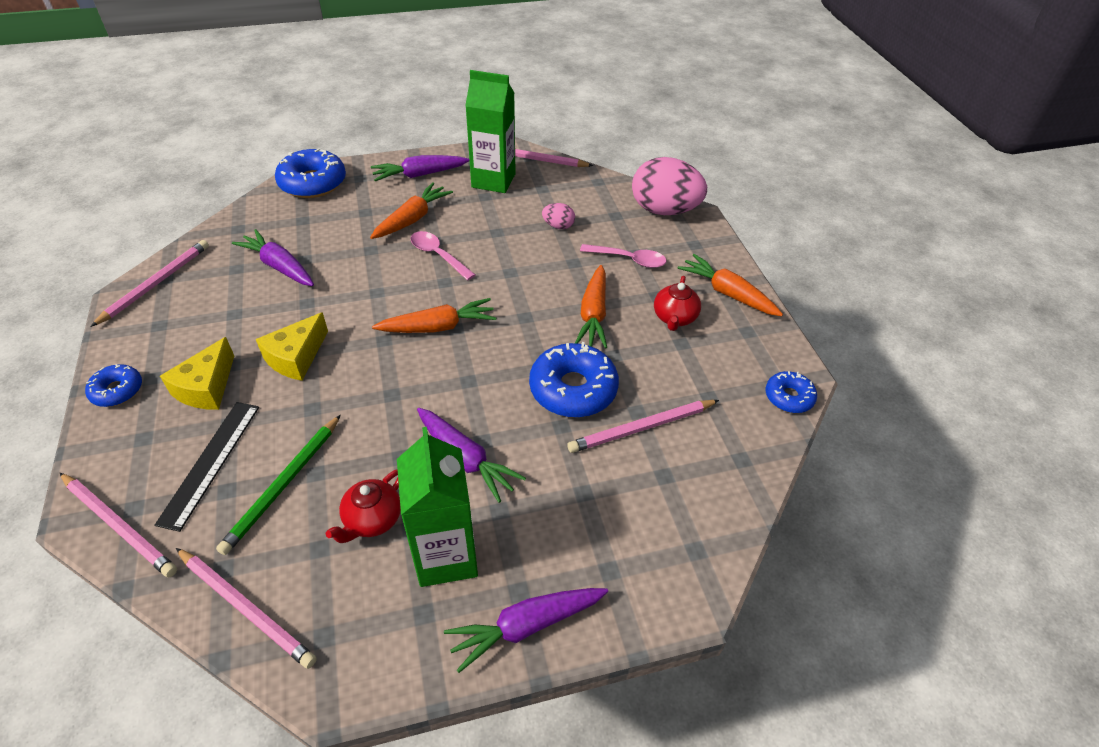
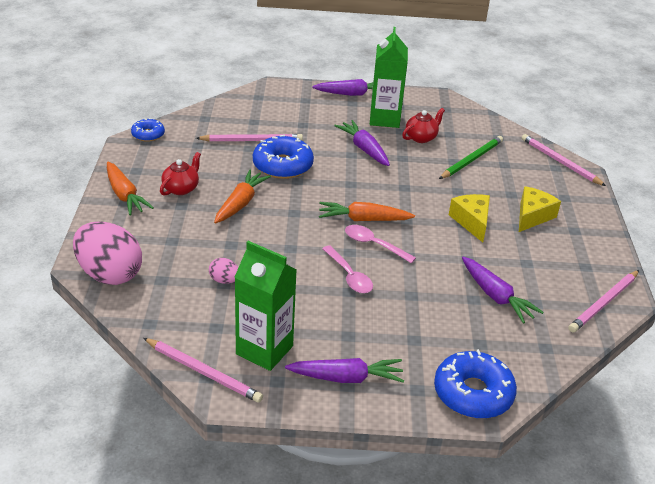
camera: 165 degrees left, 10 degrees down
(117, 391) = (595, 227): blue donut -> none
(210, 462) = (517, 177): black ruler -> none
(246, 608) = (483, 123): pink pencil -> none
(296, 357) = (472, 221): yellow cheese -> yellow cheese turned 60 degrees counterclockwise
(413, 219) = (365, 320): orange carrot -> none
(628, 259) = (182, 236): pink spoon -> pink spoon (374, 244)

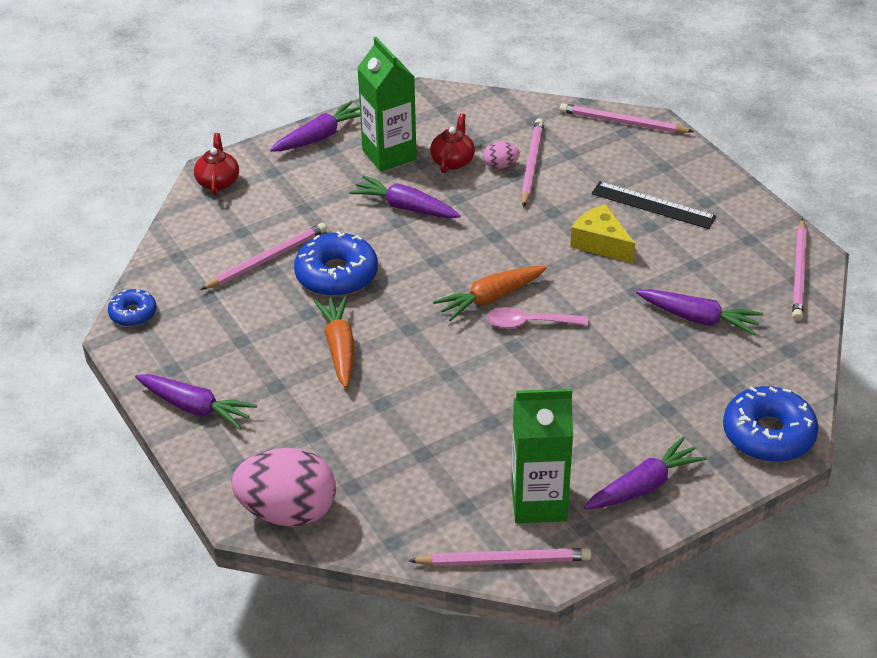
camera: 30 degrees left, 5 degrees up
(125, 195) = (196, 408): orange carrot -> purple carrot
(181, 188) = (252, 364): red teapot -> red teapot (218, 182)
(224, 280) = (419, 449): pink egg -> pink egg (500, 166)
(349, 276) = (540, 373): pink spoon -> none
(471, 159) = (531, 164): green pencil -> pink pencil
(532, 216) = (653, 205): yellow cheese -> black ruler

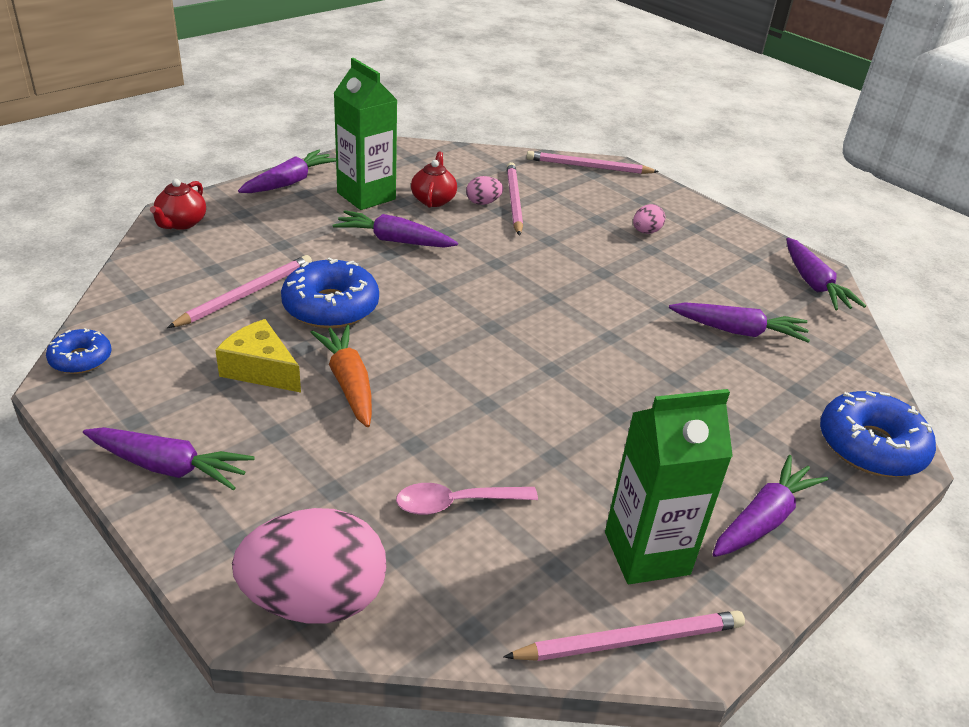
camera: 15 degrees left, 5 degrees down
(218, 182) = (181, 223): red teapot -> red teapot turned 150 degrees counterclockwise
(490, 298) = (510, 322): orange carrot -> none
(529, 323) = (562, 345): pink spoon -> pink spoon (456, 503)
(600, 243) = (608, 266): yellow cheese -> yellow cheese (260, 369)
(653, 205) = (646, 232): black ruler -> pink egg
(799, 272) = (814, 284): pink pencil -> purple carrot

